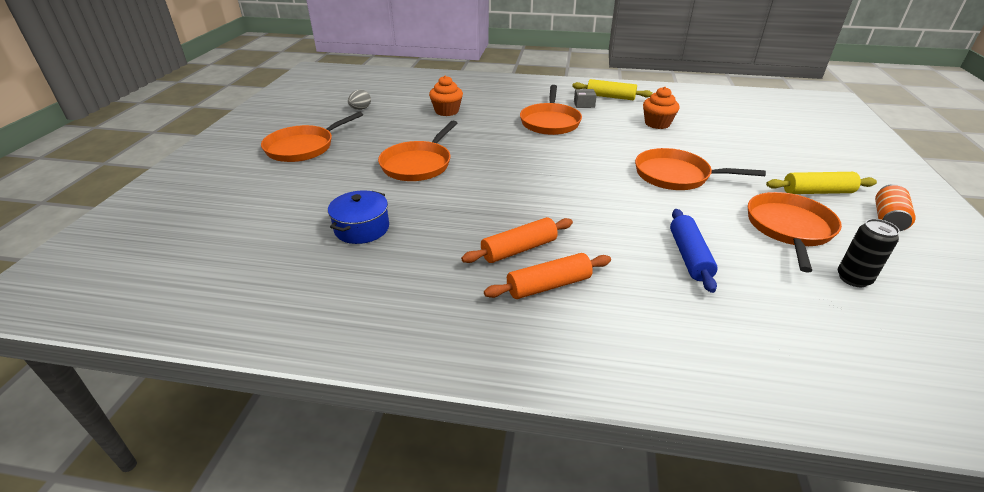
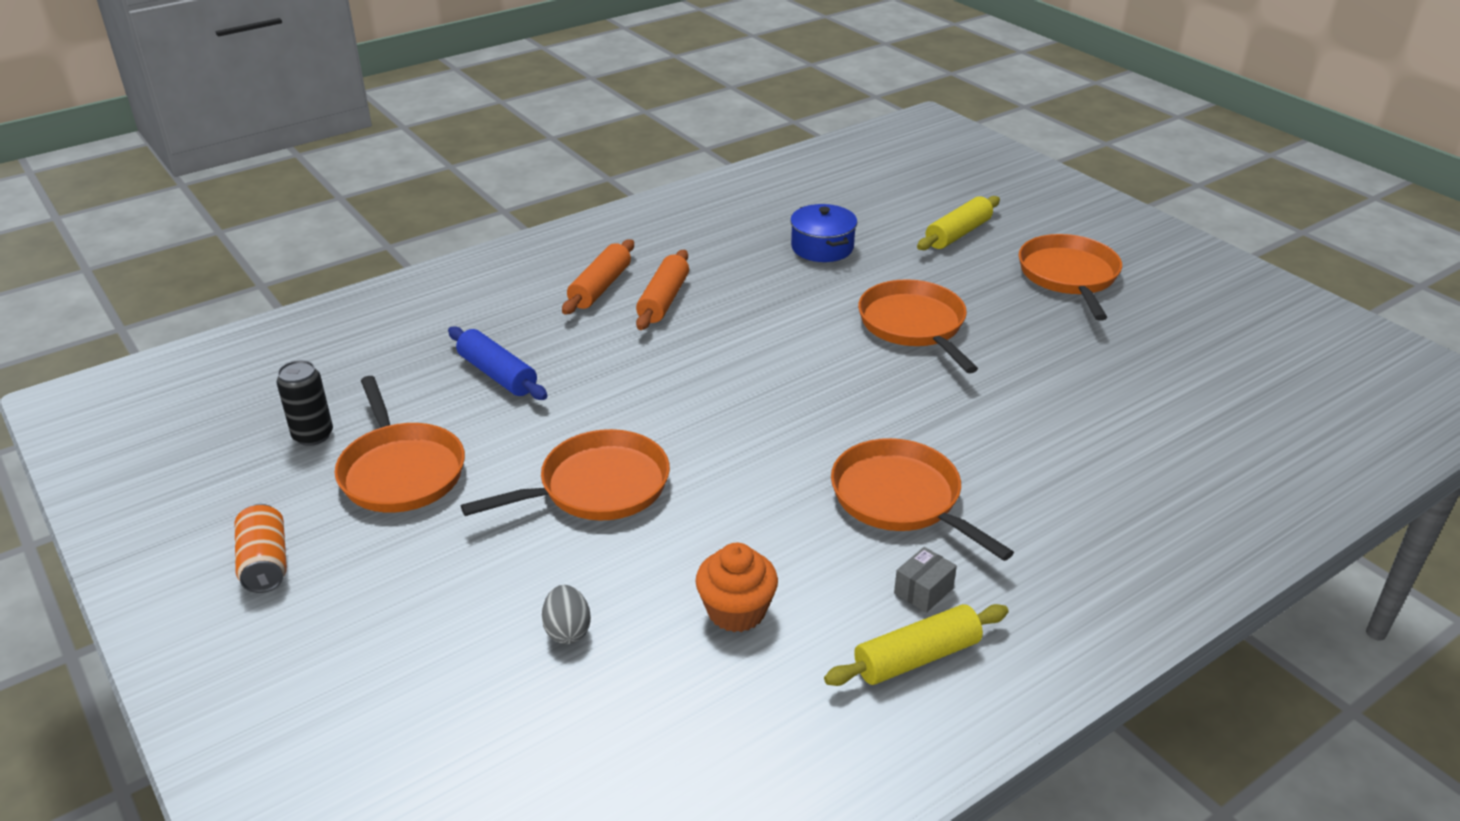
camera: 135 degrees right, 0 degrees up
(360, 109) = (1174, 359): grey egg -> grey egg (567, 631)
(447, 111) = (1072, 426): orange cupcake -> none
(817, 192) = (376, 569): yellow rolling pin -> yellow rolling pin (958, 234)

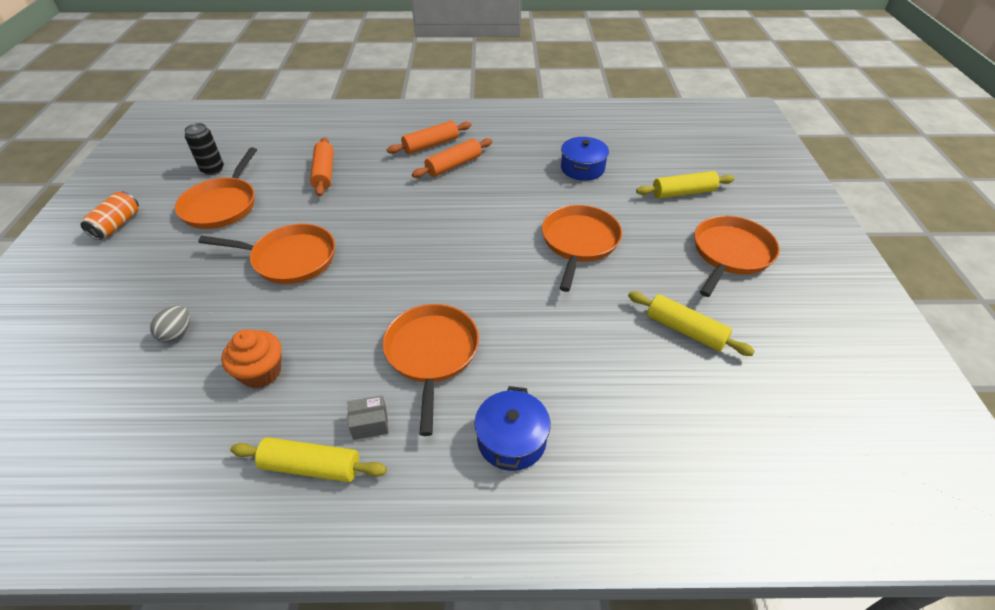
camera: 35 degrees right, 10 degrees up
(498, 374) = (324, 173): blue rolling pin -> orange rolling pin
(1072, 530) = (511, 440): none -> blue pot
(1108, 363) = (685, 330): none -> yellow rolling pin

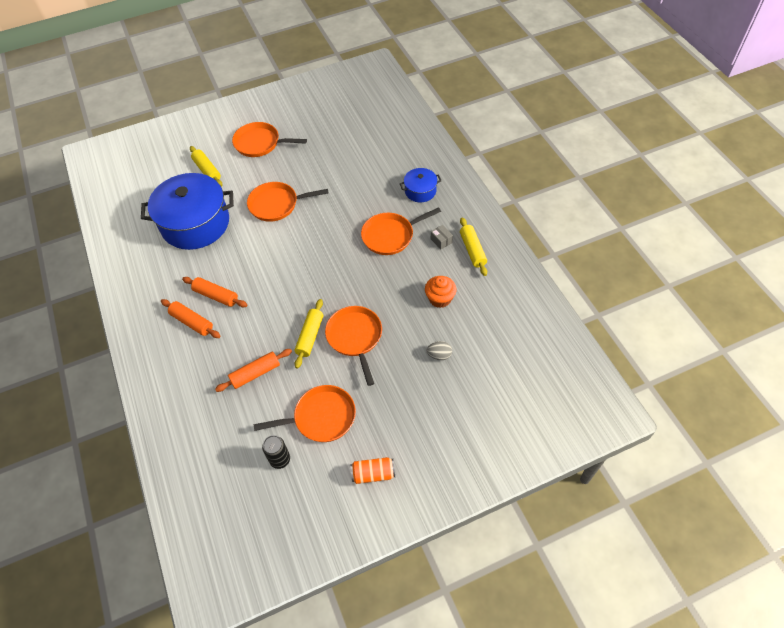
camera: 110 degrees left, 10 degrees up
(582, 168) = (195, 223): blue pot -> blue pot, size x2.14
(685, 330) = (326, 151): yellow rolling pin -> yellow rolling pin (310, 336)

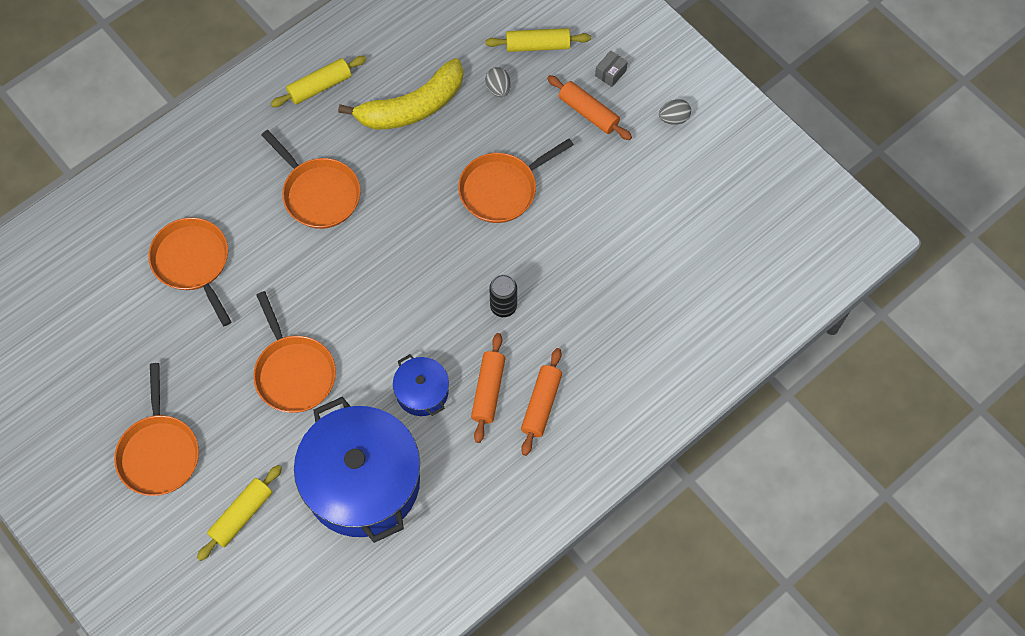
camera: 110 degrees left, 10 degrees up
(255, 373) = (592, 290): orange rolling pin -> orange rolling pin (588, 112)
(280, 459) = (693, 219): black can -> black can (503, 306)
(310, 336) = (517, 244): yellow rolling pin -> yellow rolling pin (537, 46)
(321, 417) = (625, 193): orange pan -> orange pan (193, 263)
(373, 474) = (673, 118): orange can -> grey egg
(420, 191) = (221, 177): blue pot -> blue pot (422, 392)
(440, 298) = (412, 107): orange cupcake -> yellow banana
(441, 240) = (312, 128): grey box -> grey box (610, 73)

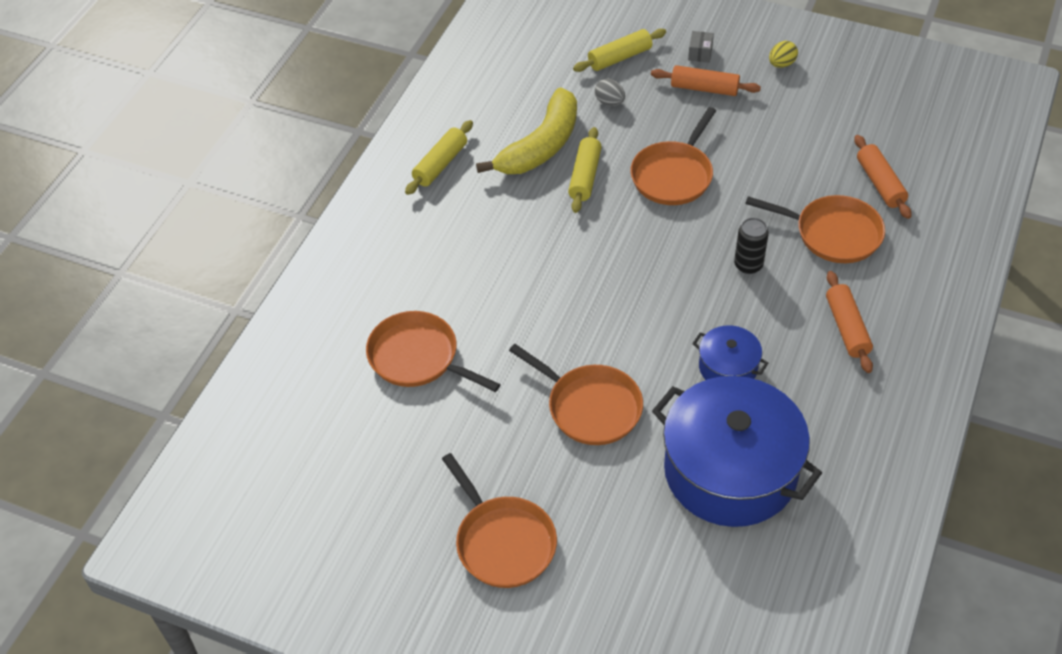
camera: 25 degrees left, 15 degrees down
(242, 515) = (632, 559): yellow rolling pin -> yellow rolling pin (585, 176)
(319, 194) = (503, 248): orange pan -> orange pan (833, 233)
(488, 391) = (789, 338): orange rolling pin -> orange rolling pin (880, 183)
(673, 118) = (781, 64): grey egg -> yellow egg

